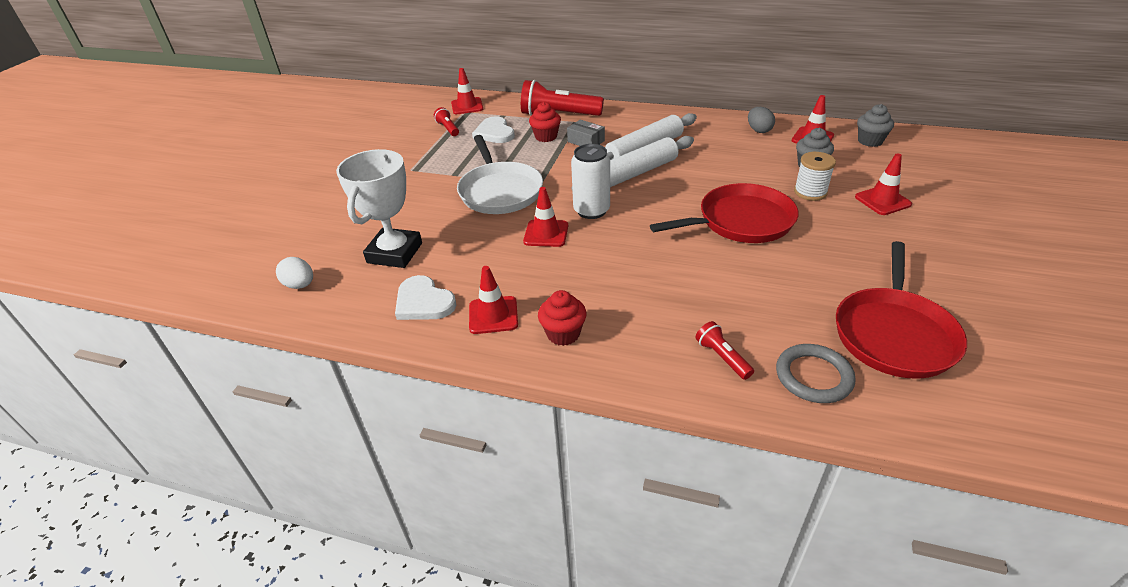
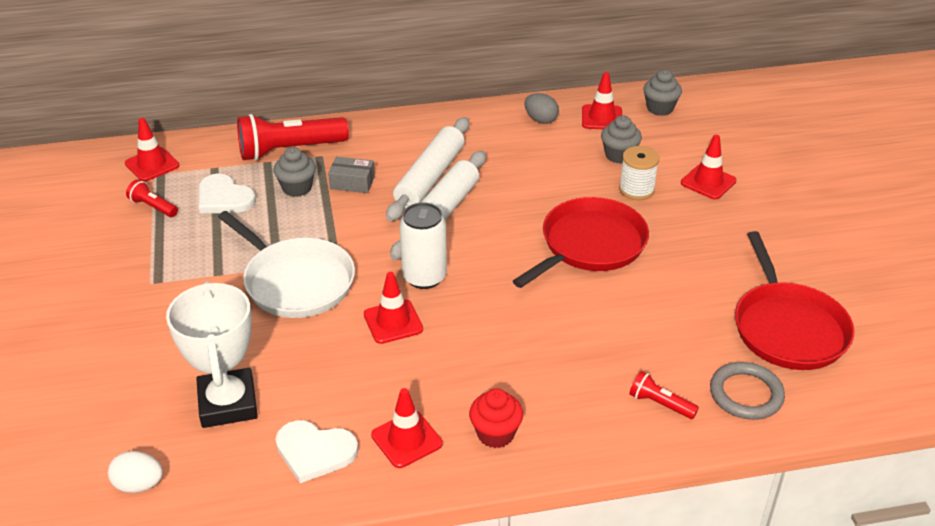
camera: 30 degrees left, 0 degrees up
(546, 137) = (297, 188): red cupcake -> grey cupcake

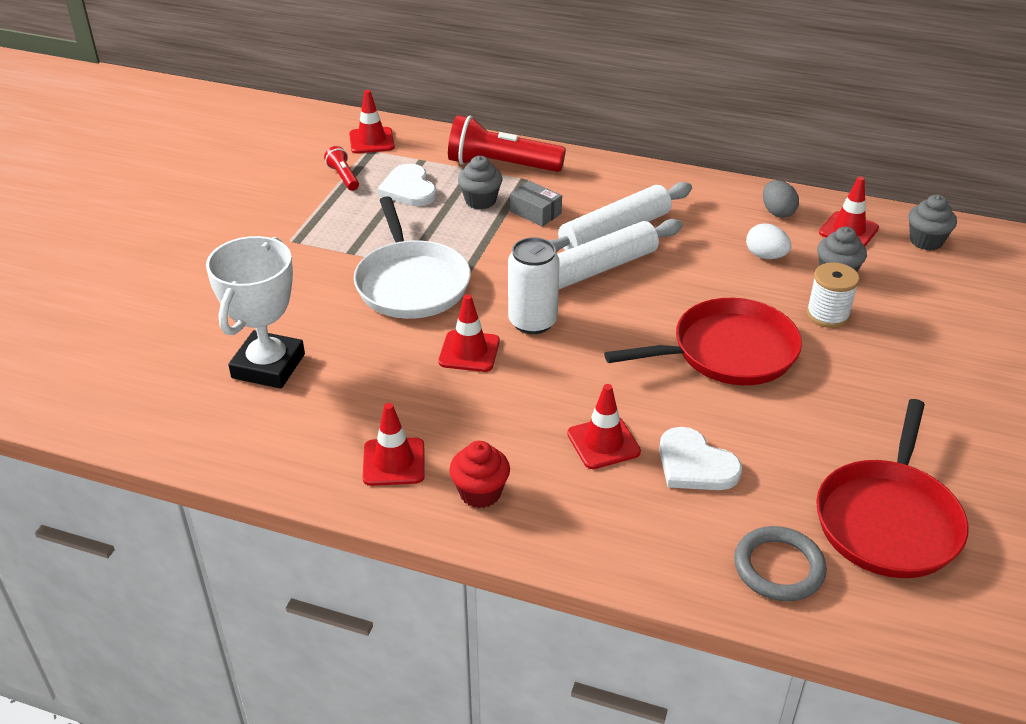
camera: 30 degrees right, 0 degrees up
(139, 485) = (145, 403): white egg -> white egg (765, 256)
(315, 452) = (305, 438): white heart -> white heart (695, 464)
(660, 404) = (672, 536): red flashlight -> none
(708, 182) = (920, 334): red traffic cone -> red traffic cone (603, 443)

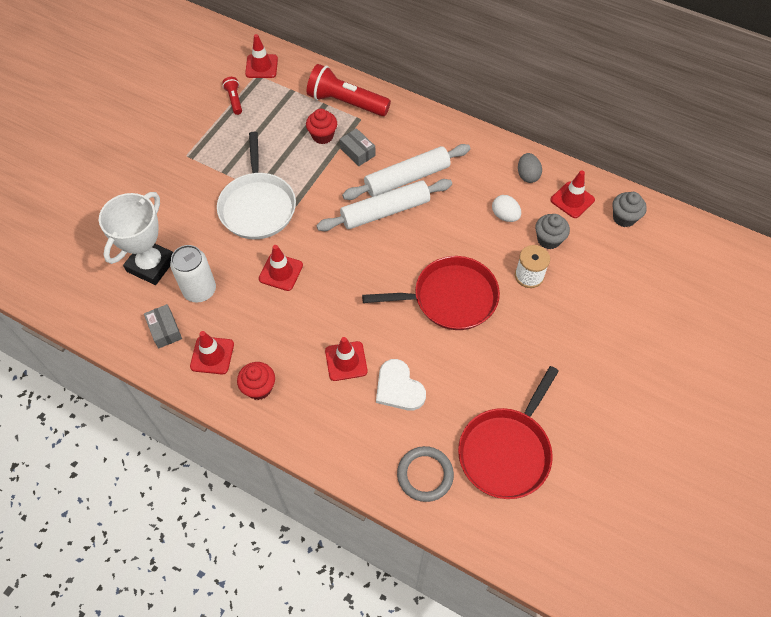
camera: 10 degrees right, 20 degrees up
(310, 440) = (165, 330): none -> grey box
(409, 189) = (276, 117): white heart -> none
(480, 201) = (322, 136): grey cupcake -> red cupcake
(532, 322) = (328, 252): white can -> white can (200, 290)

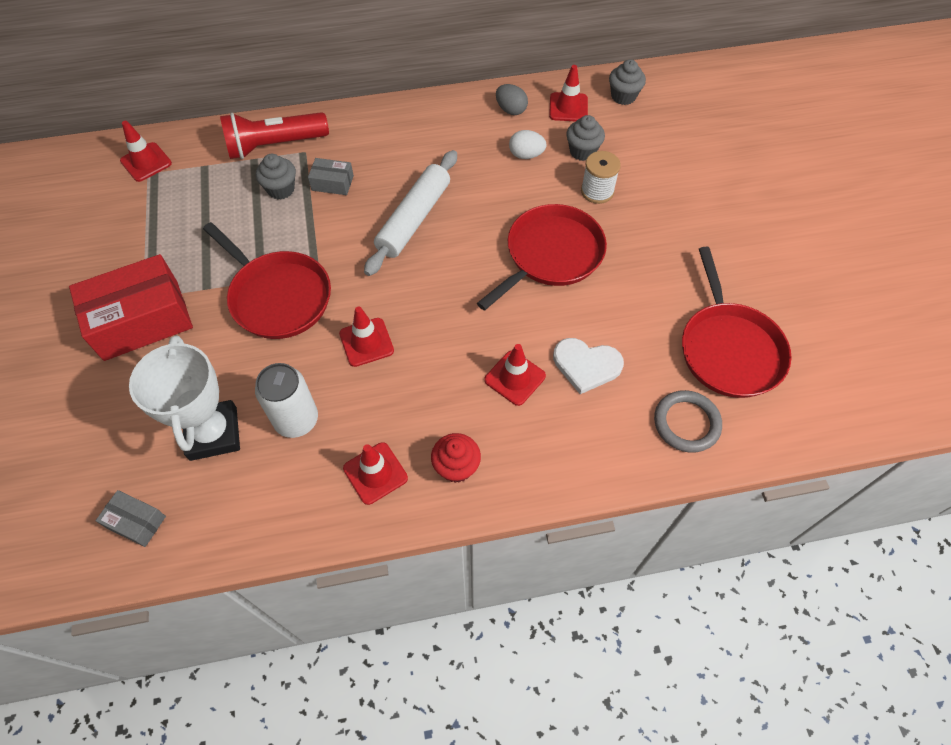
camera: 40 degrees left, 0 degrees up
(165, 330) = (297, 487): grey box -> grey box (136, 522)
(173, 168) = (141, 320): none -> red box
(234, 100) = (146, 211): red flashlight -> none
(257, 206) = (278, 297): white pan -> red pan
(322, 136) = (281, 189): red cupcake -> grey cupcake
(407, 178) = (405, 177): white rolling pin -> none

